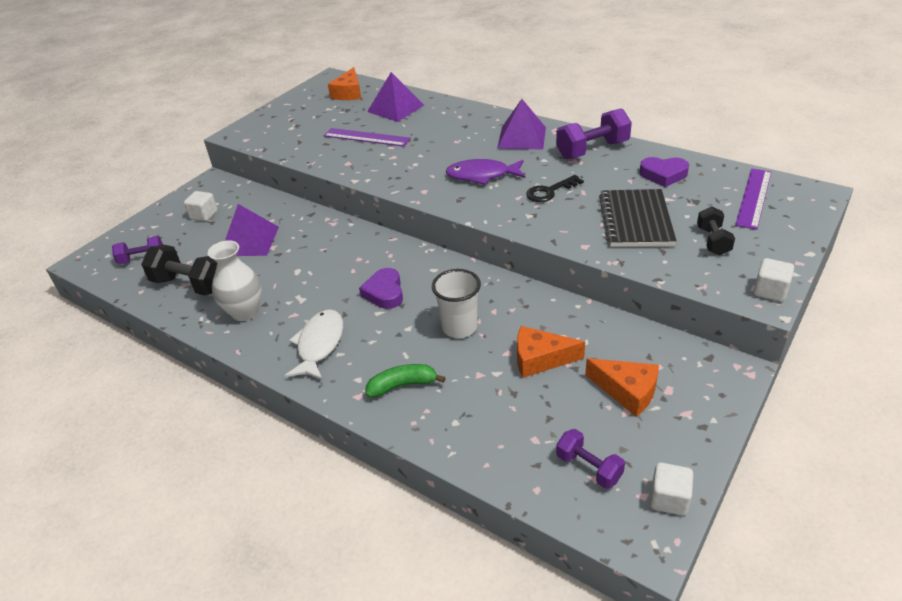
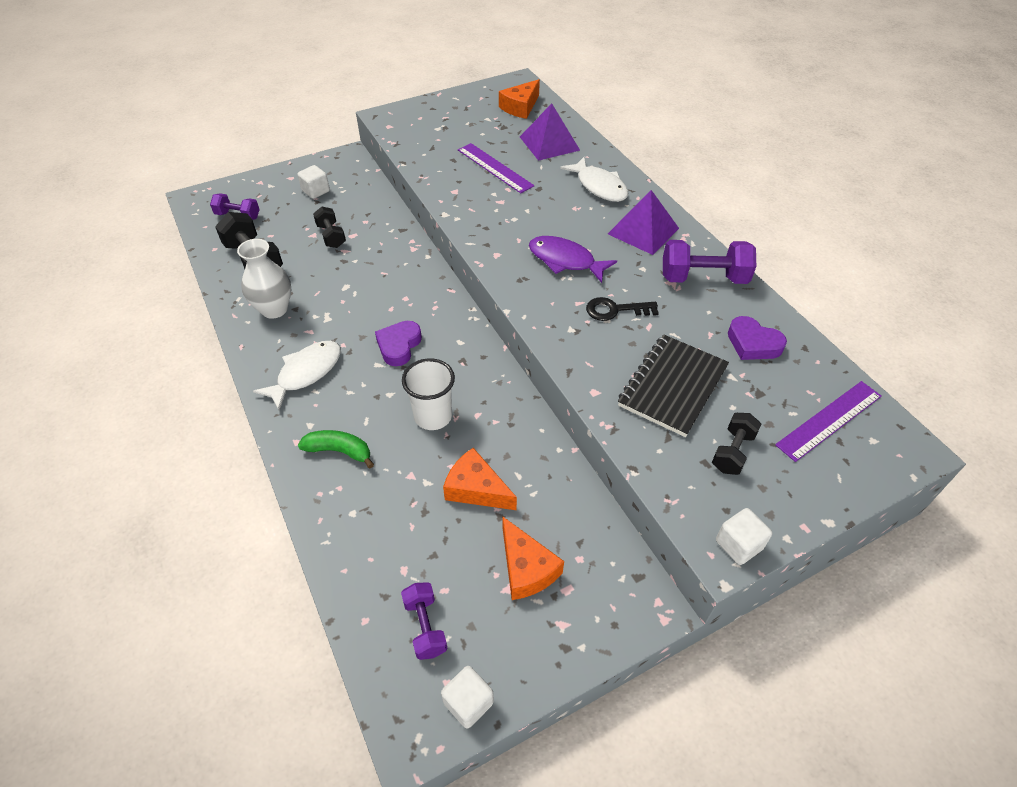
camera: 25 degrees right, 10 degrees up
(249, 241) = (331, 236): purple pyramid -> black dumbbell
(462, 122) = (599, 186): none -> white fish

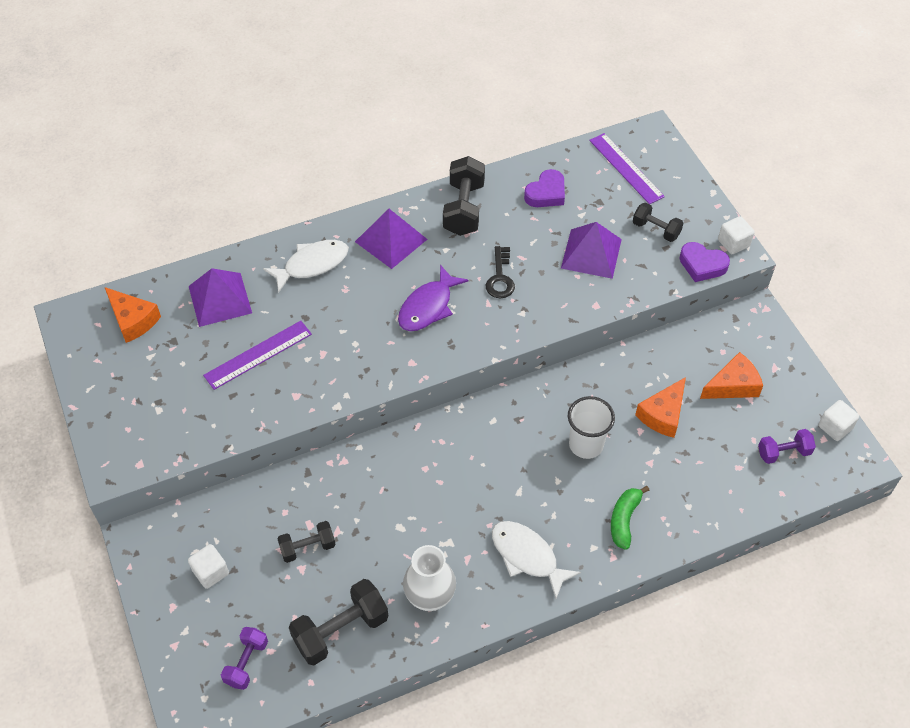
camera: 85 degrees left, 5 degrees up
(399, 346) = (495, 473): purple heart -> purple heart (702, 265)
(672, 386) = (591, 253): black notebook -> purple pyramid
(703, 278) = (463, 209): purple dumbbell -> black dumbbell

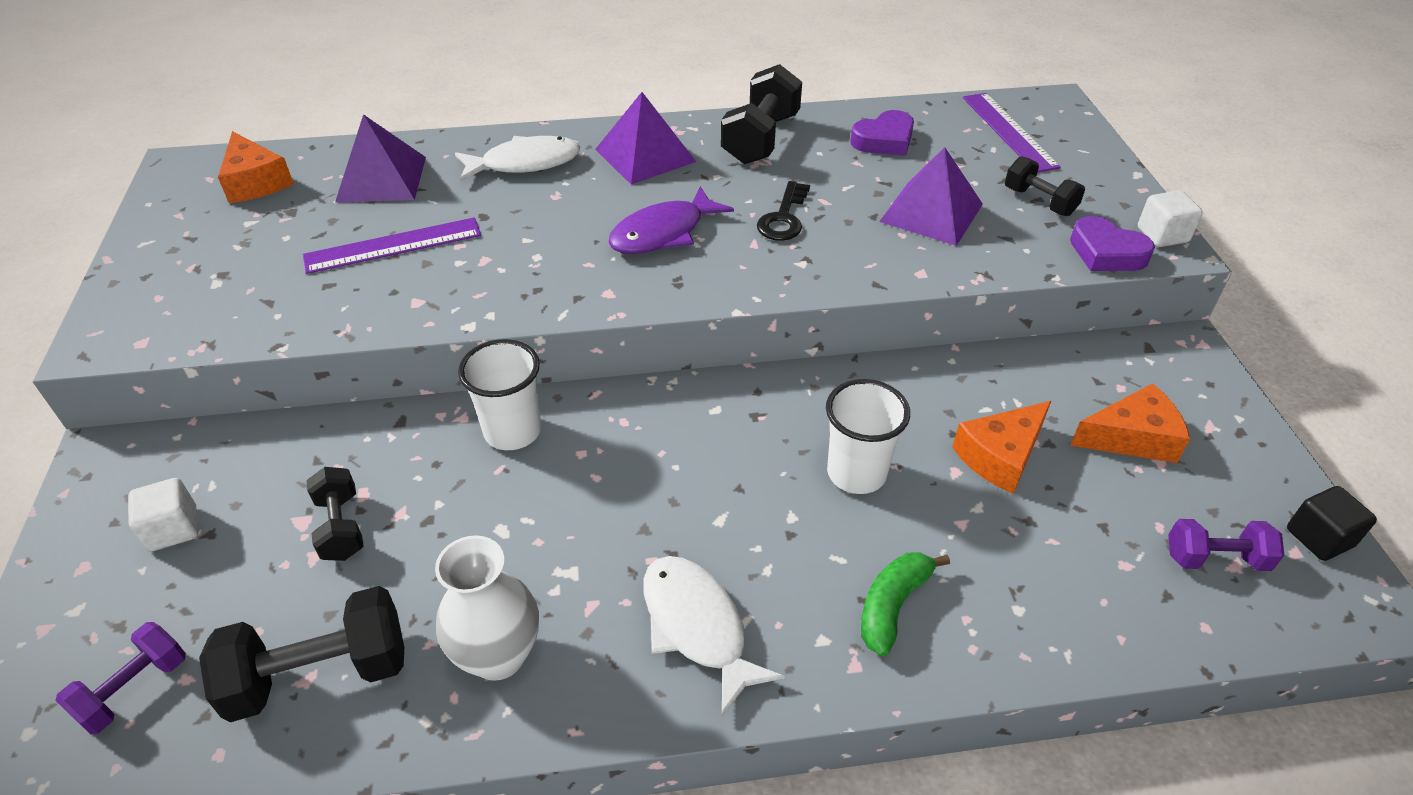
camera: 15 degrees right, 10 degrees down
(308, 547) = (341, 527): black dumbbell -> black dumbbell turned 75 degrees clockwise
(379, 463) = (513, 431): none -> white cup
(835, 427) = (1319, 538): white cube -> black cube

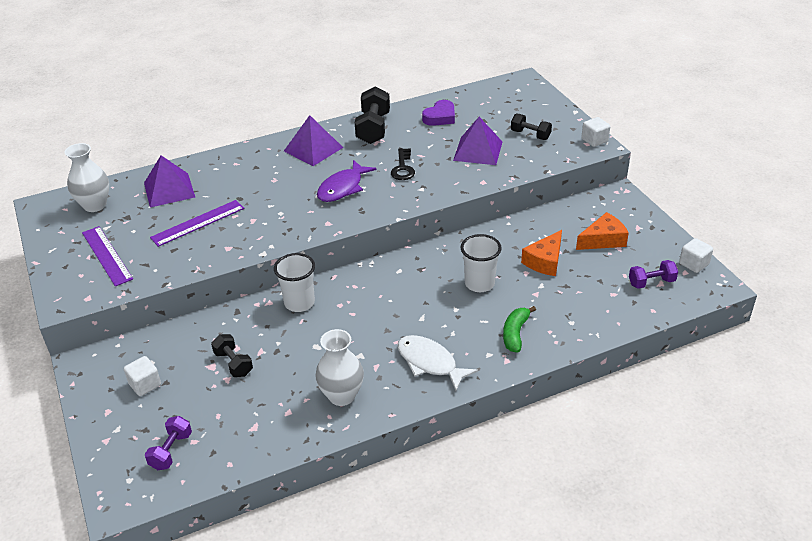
camera: 15 degrees left, 5 degrees down
(255, 182) = (95, 205): orange cheese -> white vase
(320, 674) = (259, 423): black dumbbell -> none
(525, 163) = (247, 166): white fish -> none
(1009, 131) = (504, 100): purple ruler -> purple ruler (107, 255)
(1106, 252) = (570, 154): purple heart -> none
(1319, 538) = (694, 264): black cube -> white cube

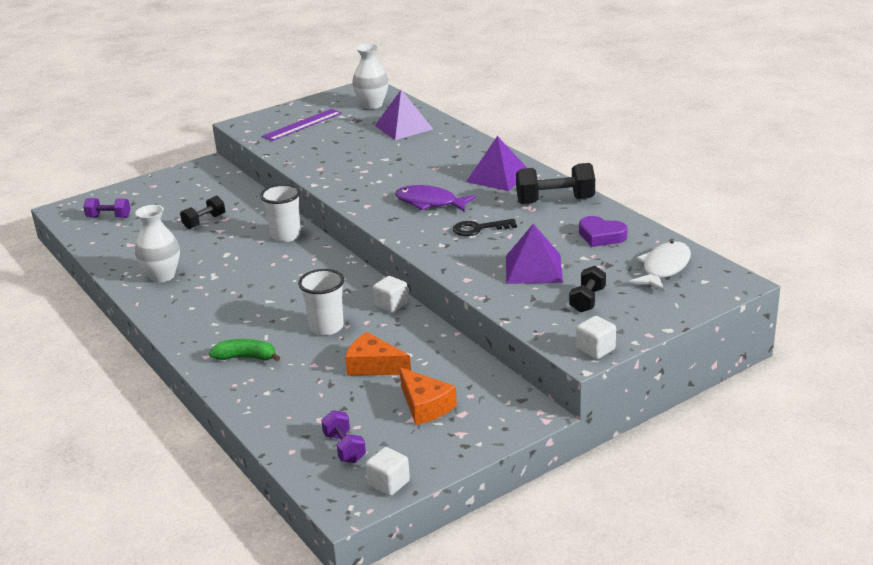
camera: 80 degrees right, 10 degrees down
(145, 384) = (181, 192): white cube -> white cube (391, 305)
(198, 223) = (354, 149): purple ruler -> none
(429, 362) = (203, 313): white fish -> white fish (664, 268)

